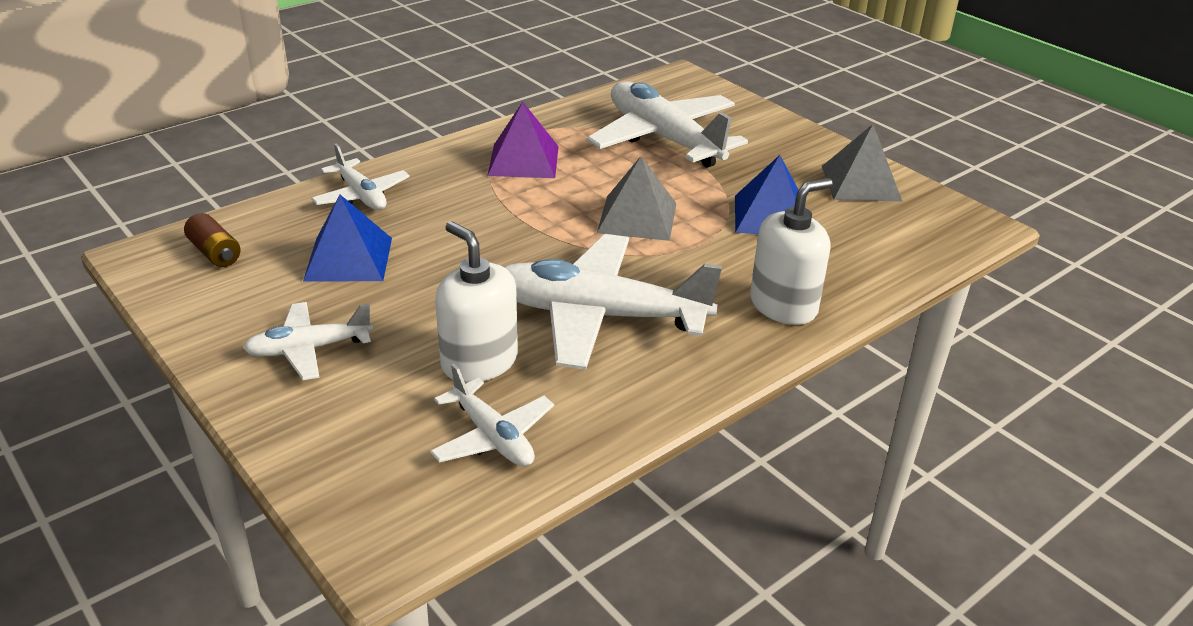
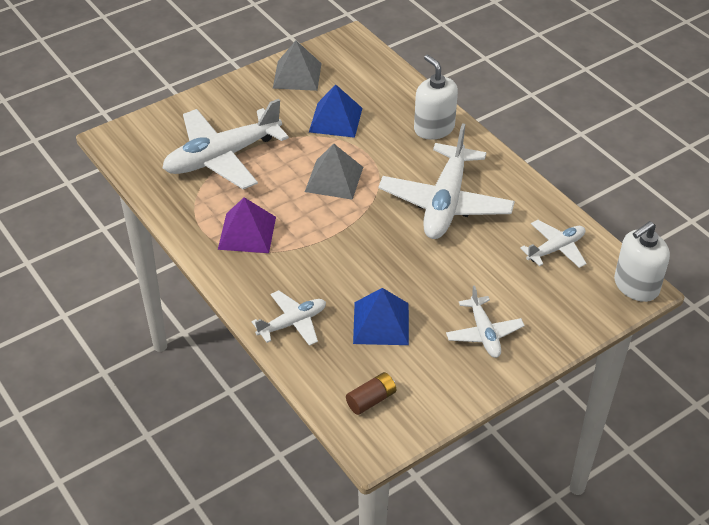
camera: 85 degrees left, 10 degrees up
(479, 361) = (492, 255): white soap dispenser -> white soap dispenser (636, 286)

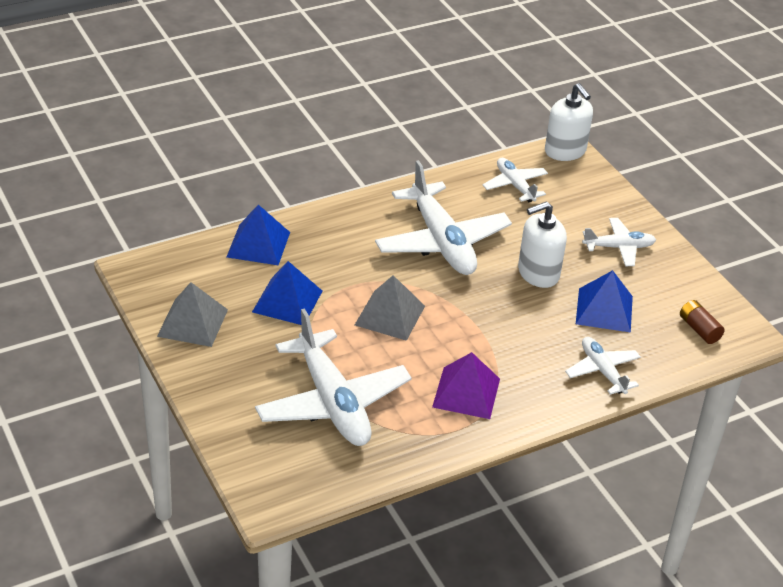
camera: 85 degrees left, 5 degrees down
(402, 95) = (258, 244): none -> blue pyramid
(434, 128) = (322, 230): white soap dispenser -> white soap dispenser (538, 273)
(445, 203) = (441, 242): white plane -> white plane turned 45 degrees clockwise

